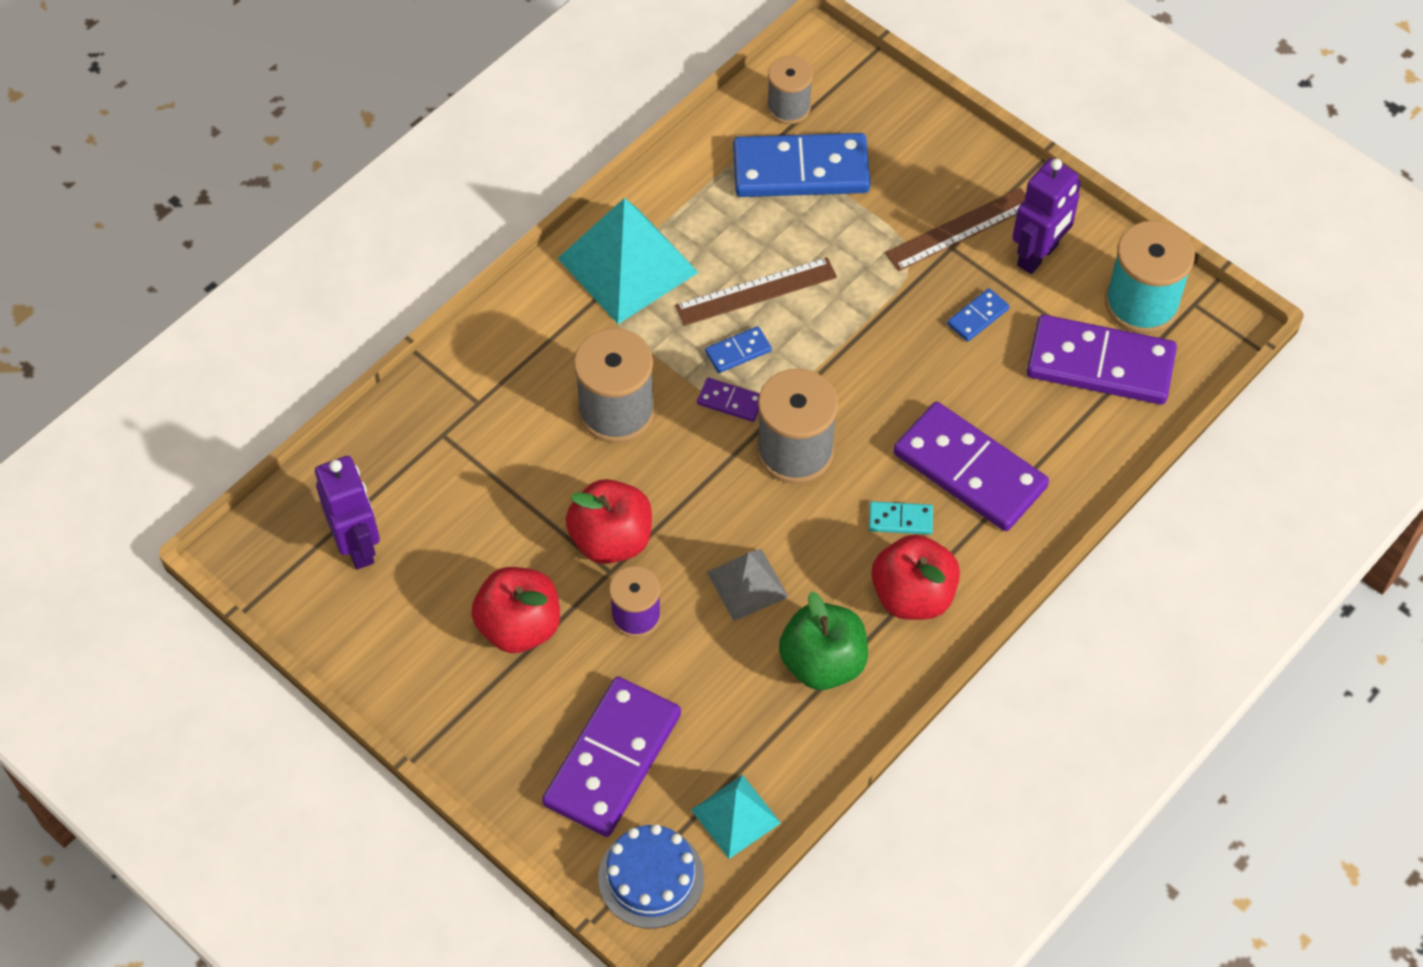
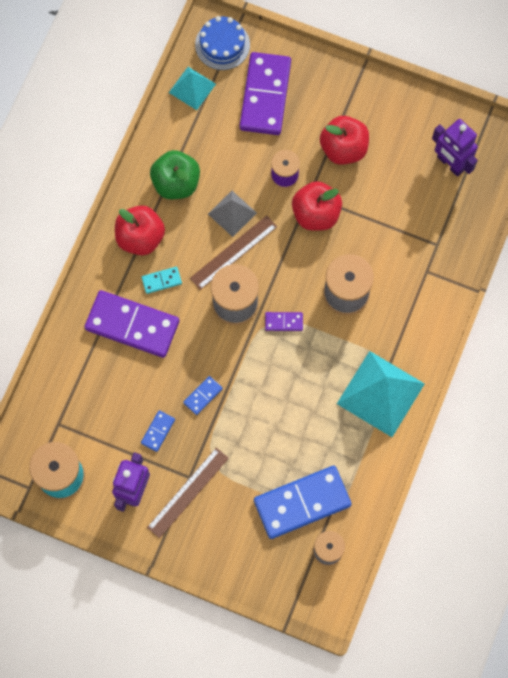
camera: 160 degrees right, 15 degrees up
(738, 351) = (292, 357): blue domino -> blue domino (203, 396)
(756, 291) = (296, 402): brown ruler -> brown ruler (233, 252)
(1100, 364) = (75, 423): purple domino -> none

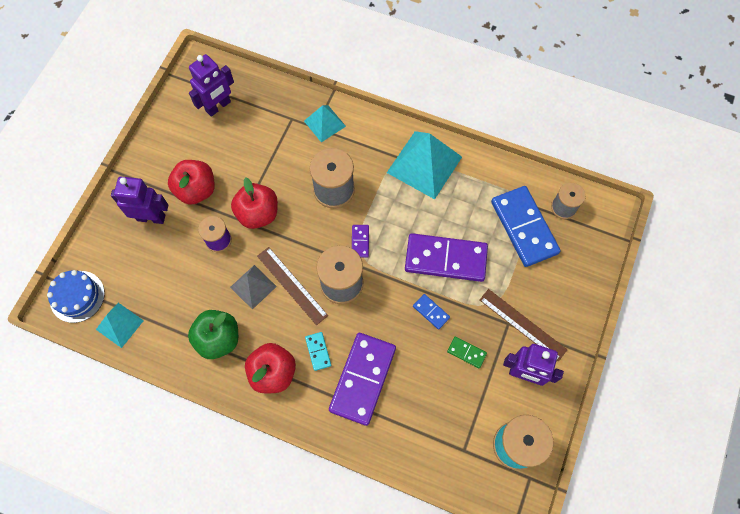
camera: 90 degrees left, 5 degrees down
(158, 431) = (466, 352): blue domino -> green domino
(265, 95) = (136, 257): purple domino -> purple domino (445, 259)
(310, 106) = (151, 217): none -> purple robot
(432, 281) = (324, 123): none -> turquoise pyramid

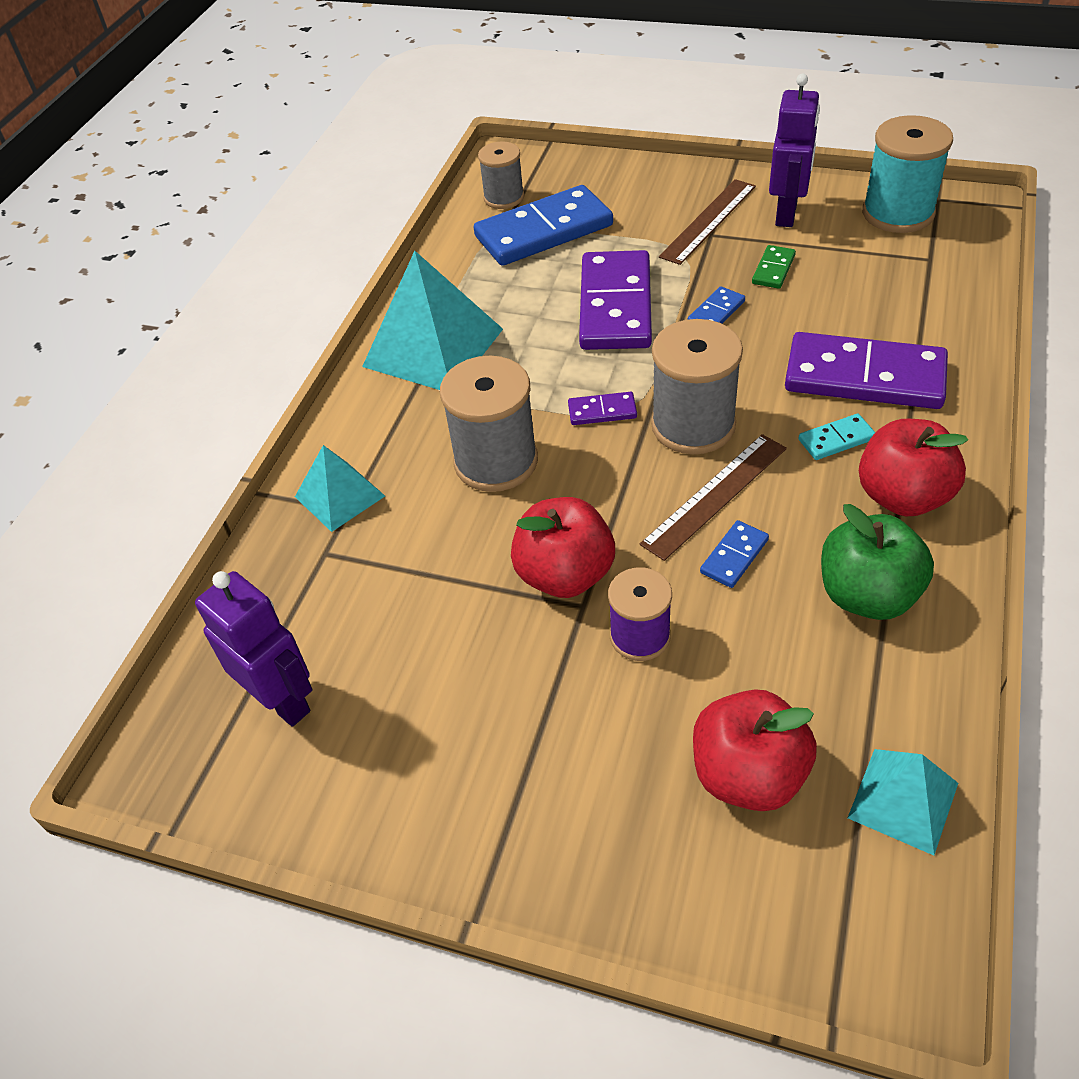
camera: 90 degrees left, 20 degrees down
(77, 296) = (862, 926): blue cake -> none
(151, 217) = (604, 790): purple robot -> none
(196, 190) = (517, 704): red apple -> red apple (748, 774)
(253, 286) = (734, 556): grey pyramid -> blue domino

